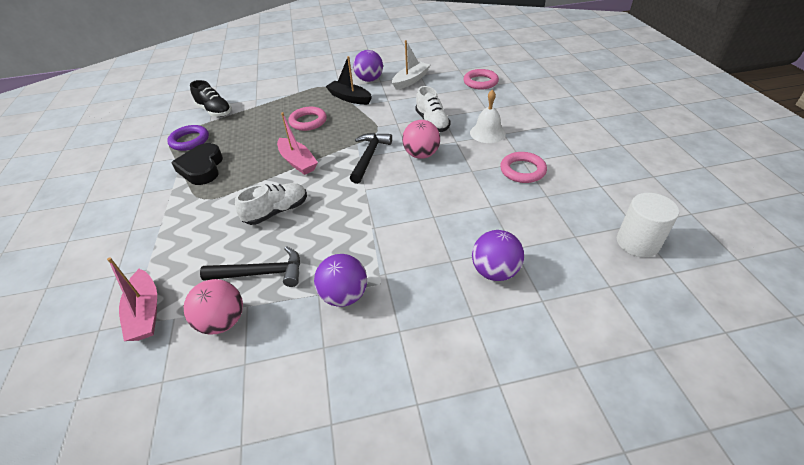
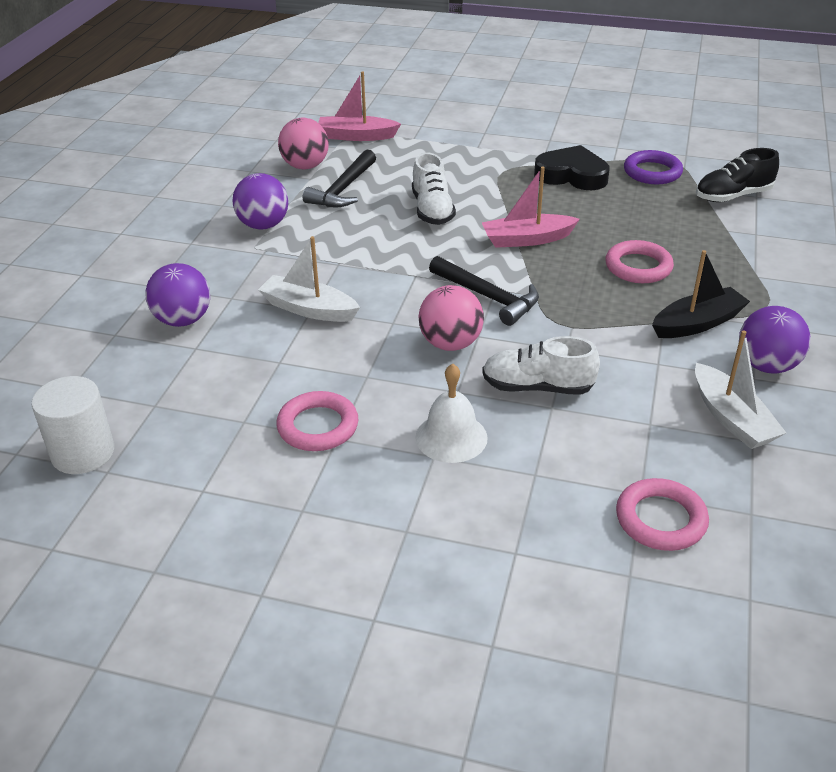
camera: 115 degrees right, 5 degrees down
(433, 217) = (309, 309): none -> white boat

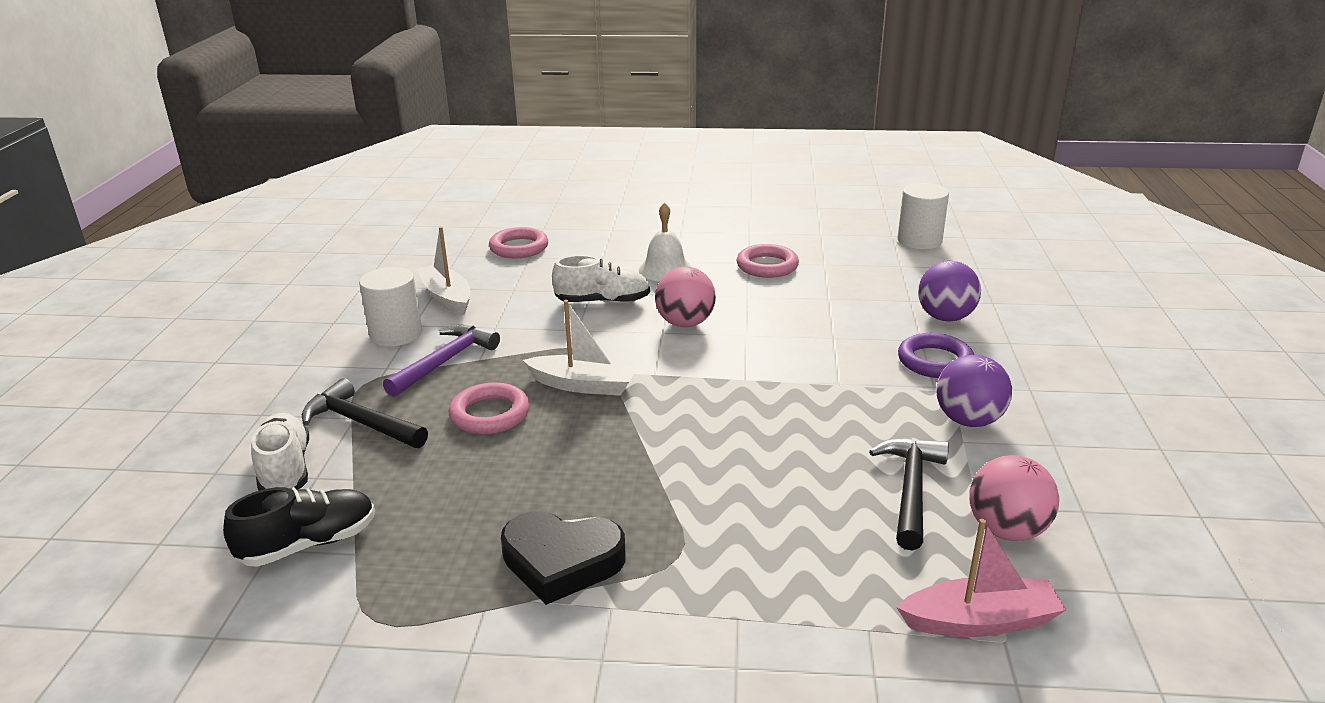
camera: 170 degrees right, 10 degrees down
(309, 309) = (835, 337): white boat -> white boat (583, 385)
(432, 210) = (763, 467): white shoe -> white shoe (285, 470)
(487, 297) = (660, 365): black hammer -> black hammer (361, 423)
(527, 239) = (625, 436): pink boat -> none
(652, 172) = (421, 586): purple ring -> purple ring (935, 361)
(697, 323) = (445, 362): black boat -> purple hammer
(766, 365) = (396, 334): purple ball -> white cylinder

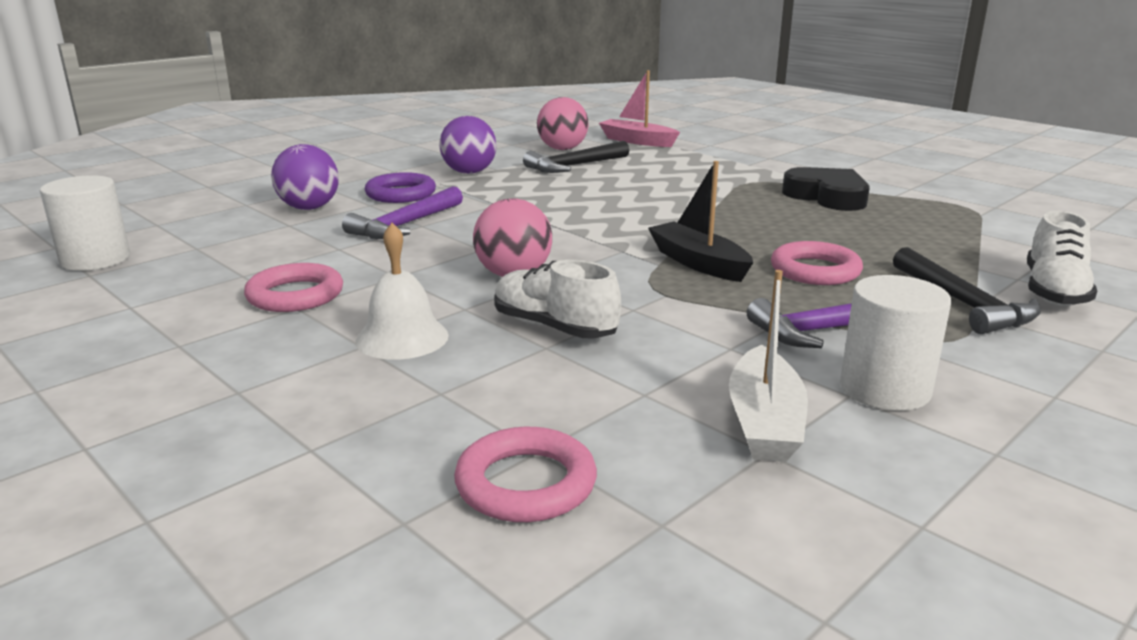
camera: 140 degrees left, 5 degrees down
(309, 544) = (1022, 245): black shoe -> none
(583, 385) = (698, 263): white boat -> black boat
(843, 332) = (405, 225): none -> purple hammer

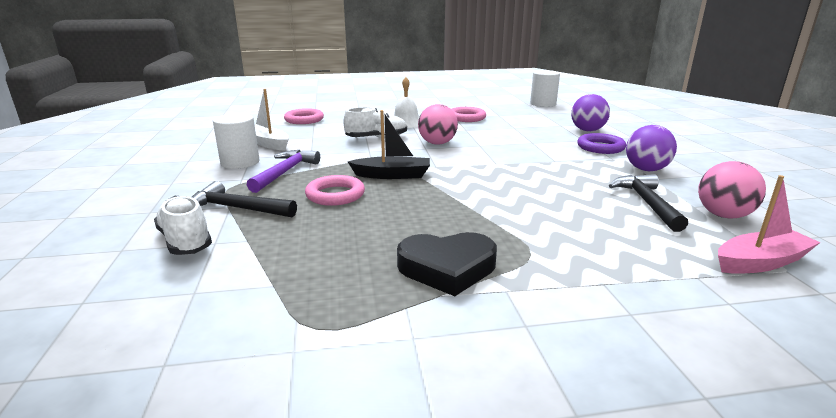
camera: 125 degrees right, 0 degrees up
(405, 225) = (536, 140): purple hammer -> none

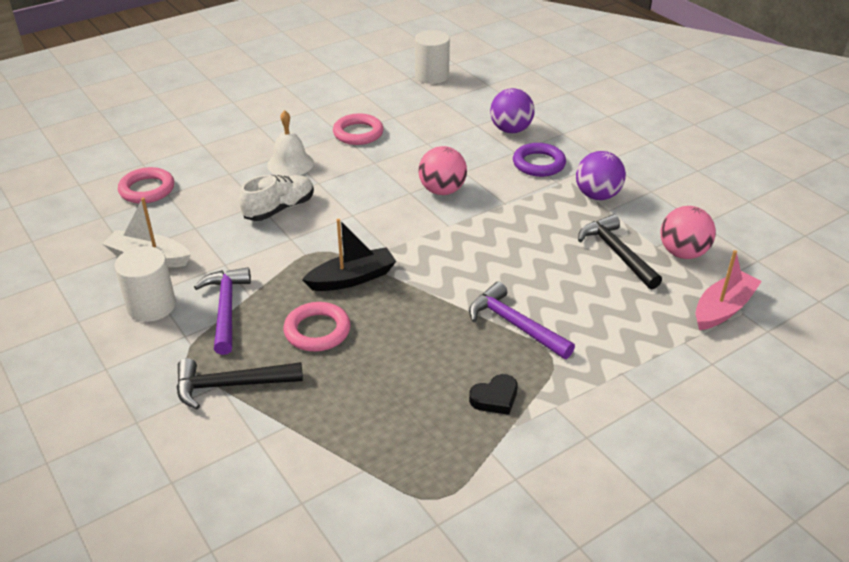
camera: 25 degrees left, 15 degrees up
(185, 241) = (226, 448): white shoe -> none
(437, 143) = (359, 201): pink ball -> pink ball (442, 190)
(447, 268) = (495, 398): black heart -> black heart, size x0.57
(509, 226) = (515, 325): none -> purple hammer

